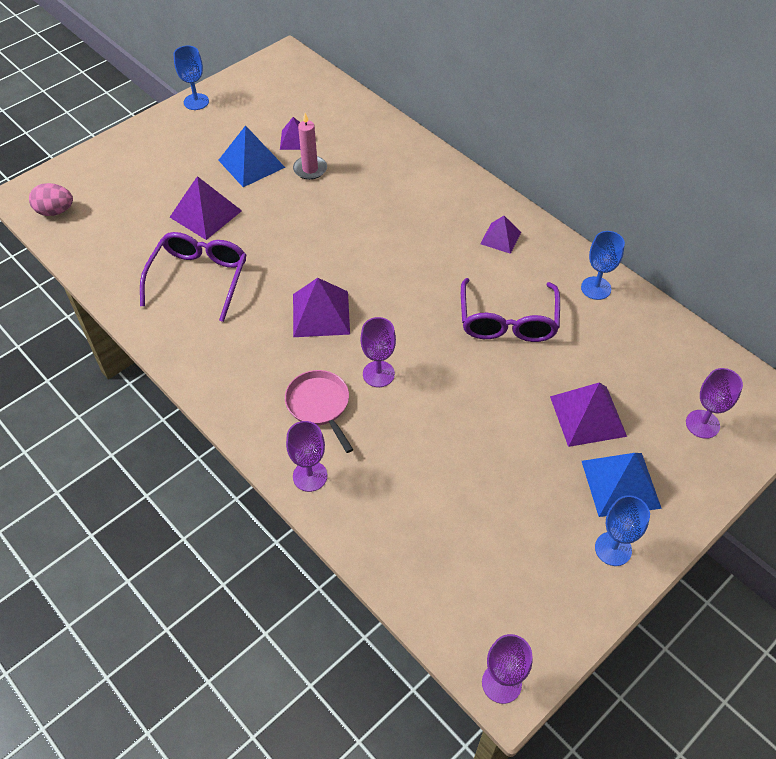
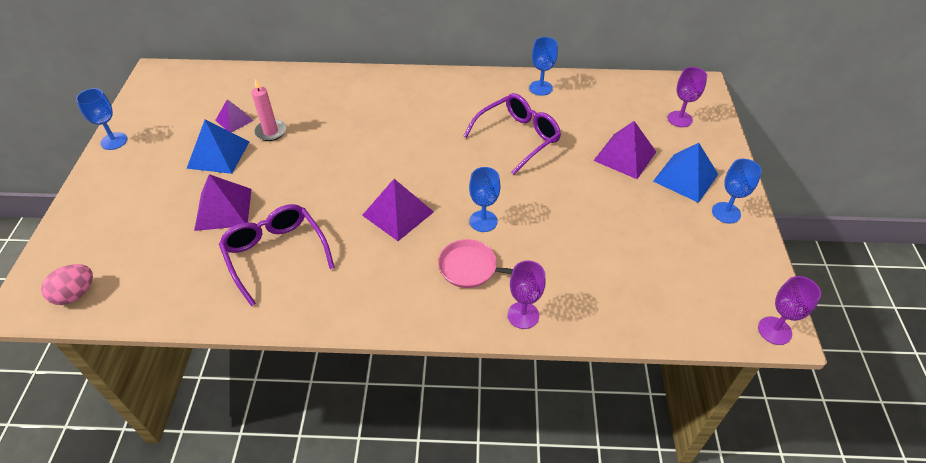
camera: 45 degrees left, 5 degrees down
(378, 374) = (483, 221): purple goblet -> blue goblet
(500, 238) = (453, 95): purple pyramid -> none
(507, 322) = (518, 137): purple glasses -> purple glasses turned 90 degrees counterclockwise

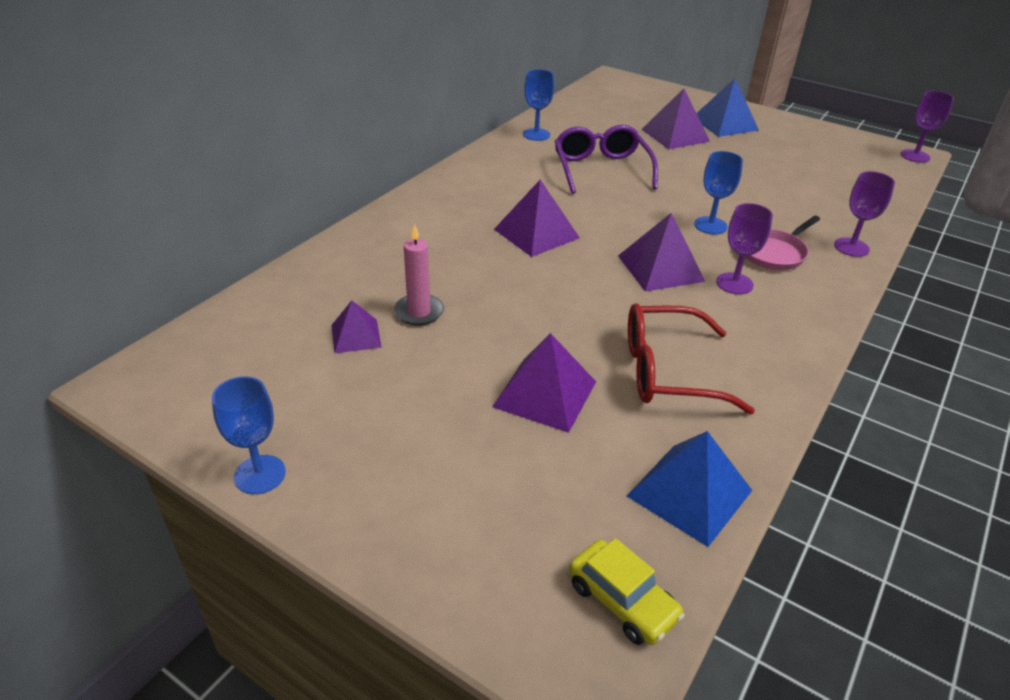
camera: 60 degrees left, 10 degrees down
(75, 294) = (622, 601): pink egg -> yellow car
(218, 154) = (420, 369): blue pyramid -> blue pyramid (689, 493)
(275, 254) = (667, 371): purple glasses -> red glasses
(395, 141) = (536, 233): none -> purple pyramid
(679, 119) = (648, 99): purple goblet -> purple goblet (734, 283)
(726, 213) = (778, 125): blue goblet -> none

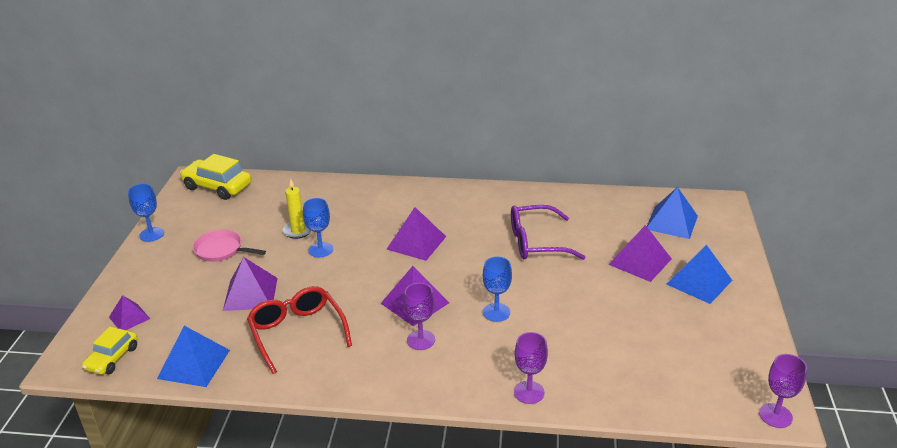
camera: 65 degrees right, 5 degrees down
(193, 361) = (217, 187): none -> yellow car
(356, 336) = (264, 220): purple pyramid -> purple pyramid (129, 318)
(419, 312) = (298, 231): pink candle -> yellow candle
(536, 134) = (561, 200): blue goblet -> blue goblet (320, 250)
(601, 169) = (536, 242): purple glasses -> purple glasses turned 150 degrees counterclockwise
(624, 104) = (671, 222): none -> blue pyramid
(774, 253) = (482, 351): pink pan -> pink pan (221, 250)

